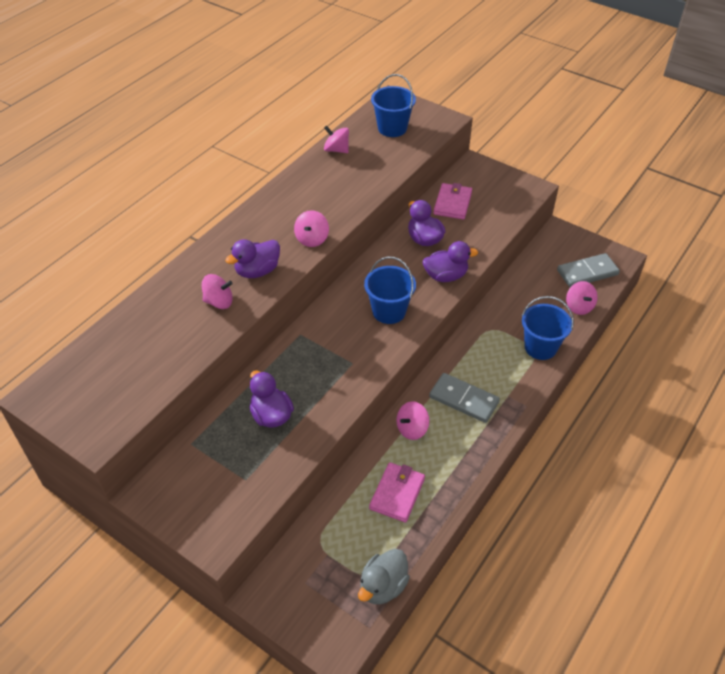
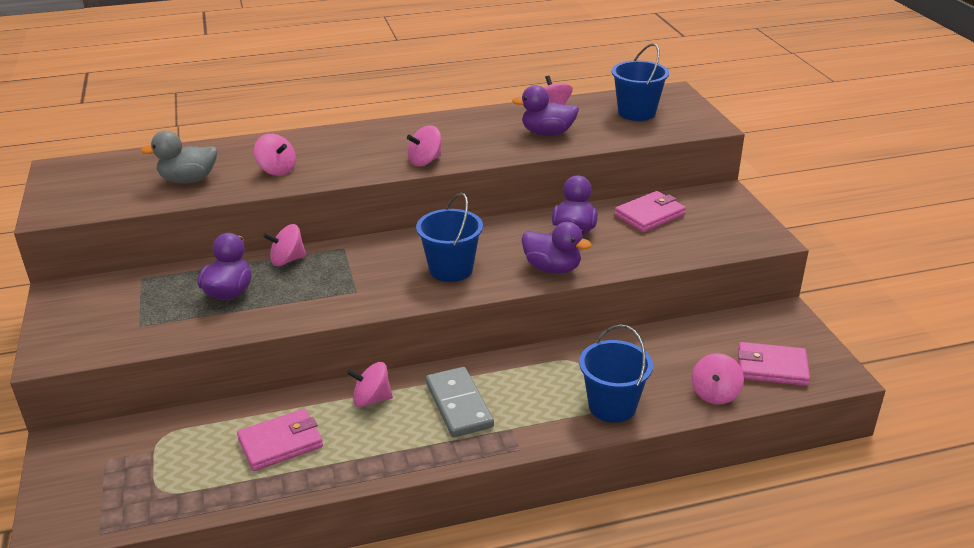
camera: 40 degrees right, 15 degrees down
(257, 271) = (341, 163): purple duck -> purple duck (547, 133)
(275, 366) = (287, 260): none -> pink spinning top
(383, 586) = (158, 509): grey duck -> grey duck (188, 180)
(587, 272) = (772, 367): grey domino -> pink wallet

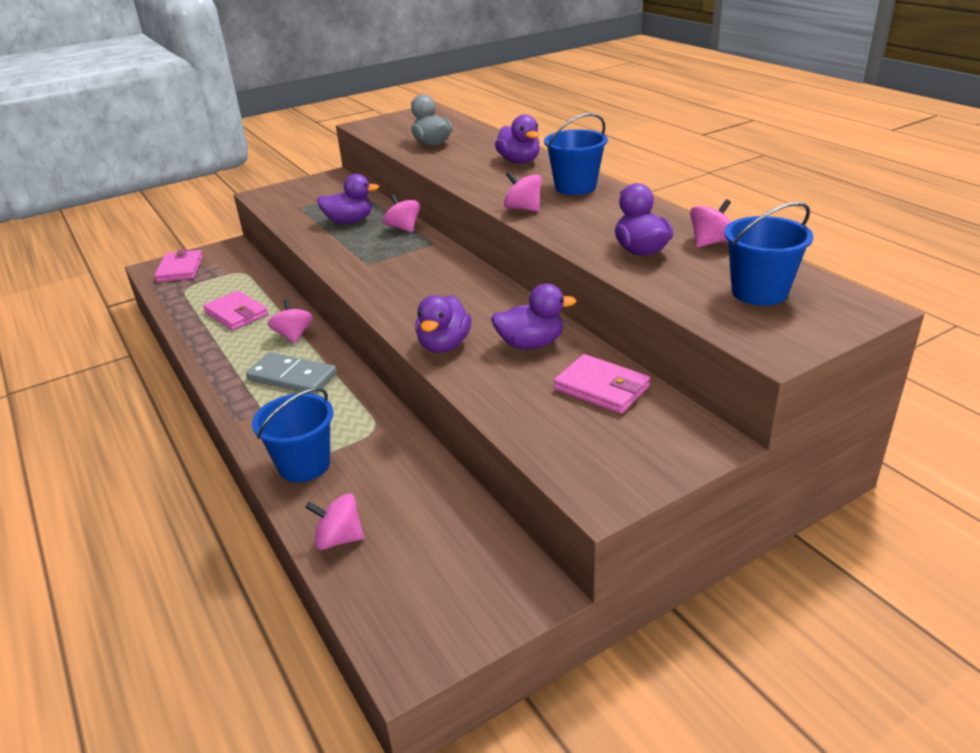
camera: 75 degrees right, 0 degrees up
(277, 170) = (466, 163): pink spinning top -> none
(305, 145) = (519, 161): none -> purple duck
(451, 269) = (419, 295): blue bucket -> blue bucket (575, 187)
(458, 405) = (292, 377): grey domino -> grey domino turned 60 degrees clockwise
(772, 367) = (404, 586): pink wallet -> pink wallet (180, 269)

